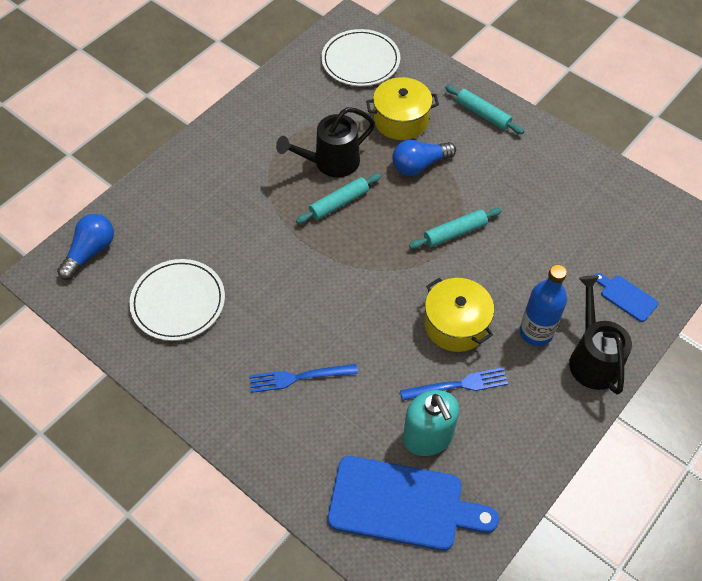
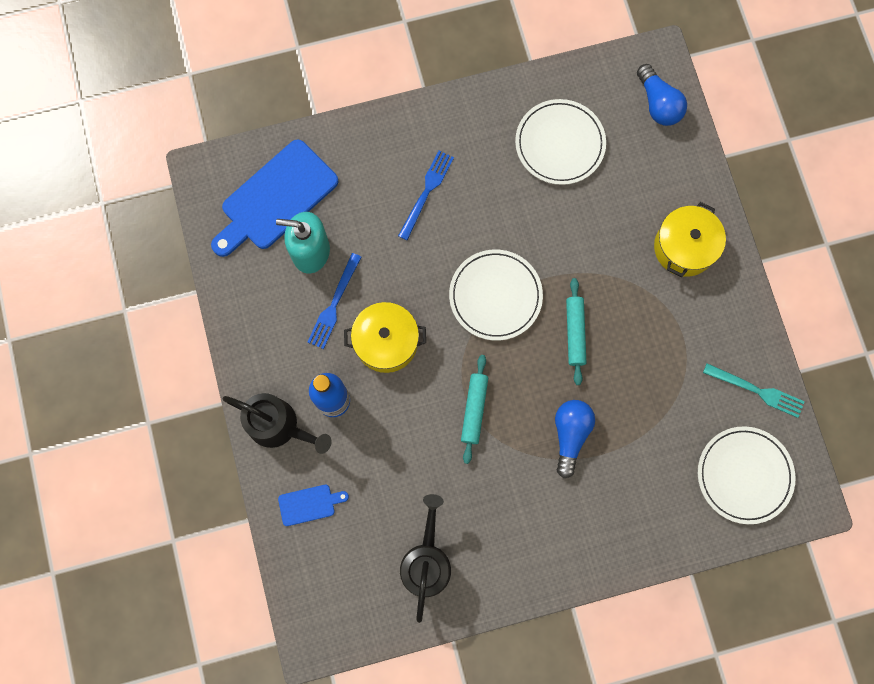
camera: 125 degrees right, 20 degrees up
(294, 81) = (757, 391): none -> turquoise fork
(330, 163) = (627, 356): black watering can -> black watering can (426, 561)
(352, 271) = (495, 296): none -> white plate
(401, 120) = (637, 458): yellow pot -> yellow pot (684, 247)
(483, 114) = (592, 544): turquoise rolling pin -> none

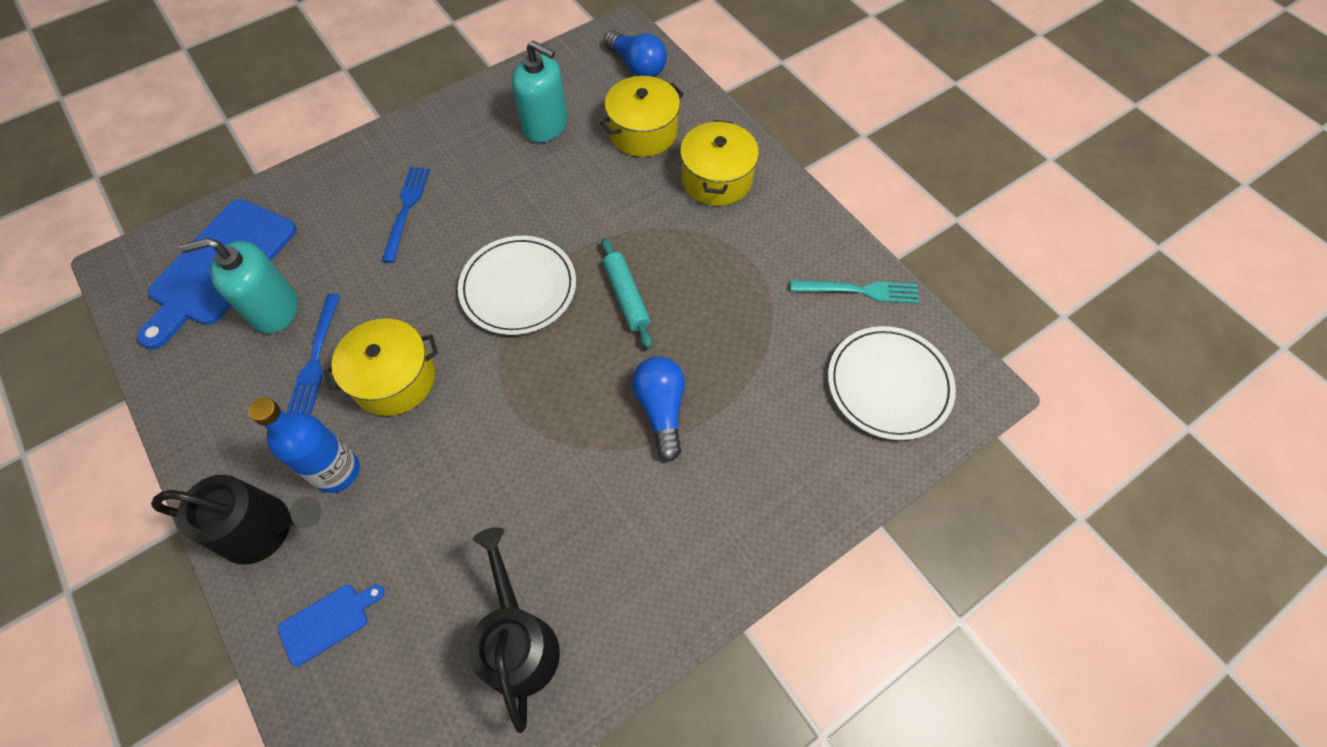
camera: 20 degrees left, 15 degrees down
(474, 410) = (530, 420): turquoise rolling pin -> none
(560, 144) = (545, 126): white plate -> turquoise soap dispenser
(639, 178) = (643, 132): none -> yellow pot

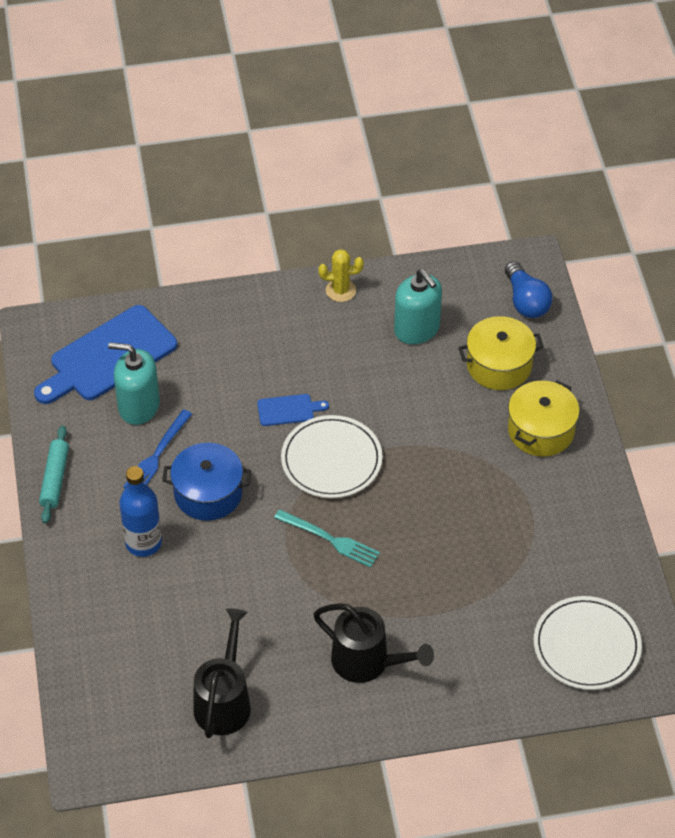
camera: 25 degrees right, 10 degrees down
(266, 529) = (81, 562): black watering can -> black watering can (368, 662)
(328, 621) = (103, 637): blue cutting board -> blue cutting board (288, 410)
(394, 379) = (208, 493): yellow pot -> blue pot
(406, 209) = (269, 362): blue fork -> none
(451, 115) = (340, 290): none -> yellow cactus
(626, 297) = (414, 500): turquoise rolling pin -> turquoise rolling pin (55, 479)
(661, 410) = (398, 593): blue light bulb -> none
(859, 291) = (608, 567): turquoise fork -> turquoise fork (330, 539)

